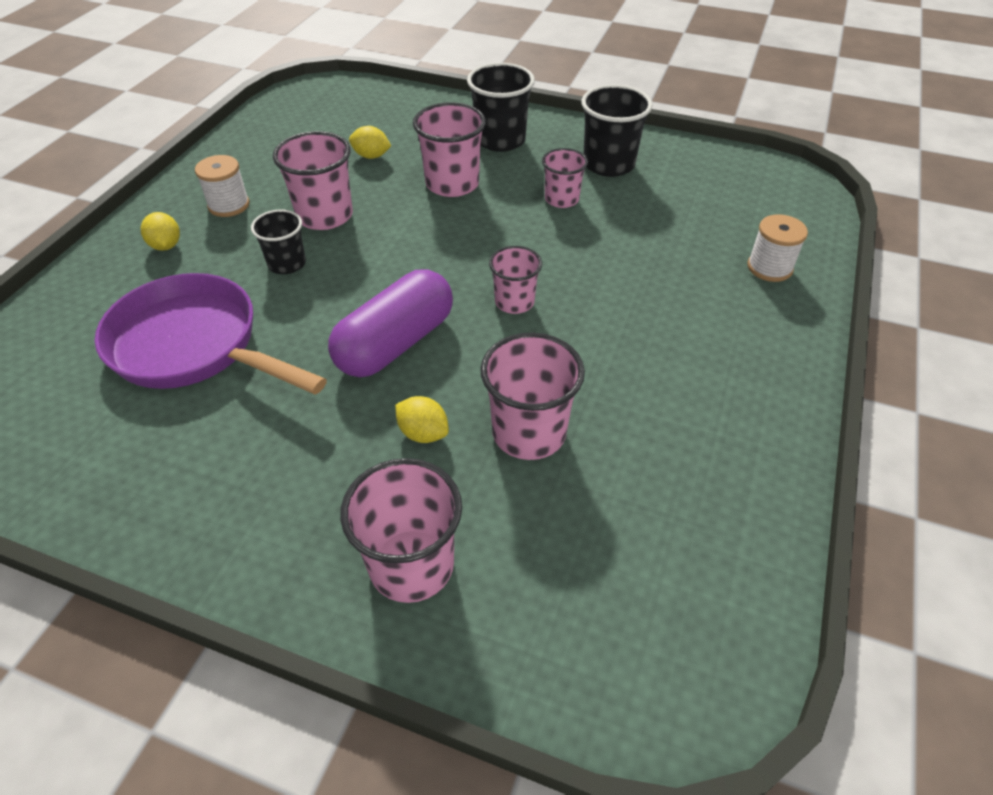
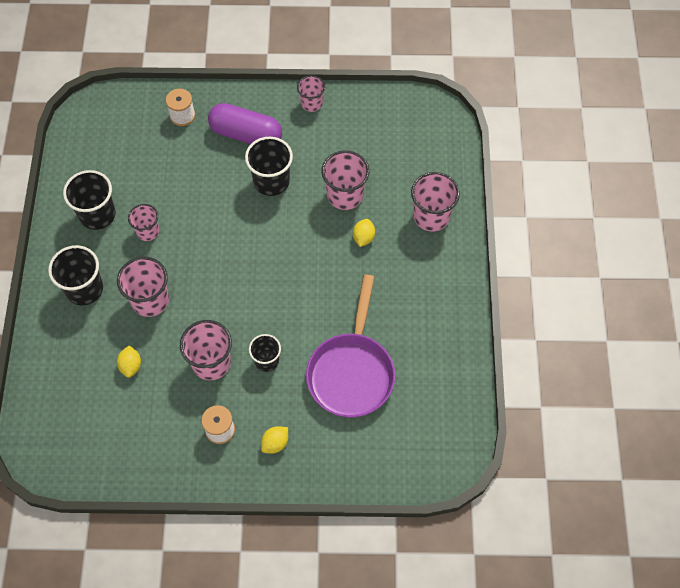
camera: 110 degrees left, 15 degrees up
(395, 343) = (310, 273): purple capsule -> purple capsule (246, 134)
(514, 302) = (256, 228): pink cup -> pink cup (311, 103)
(599, 340) = (271, 181): none -> black cup

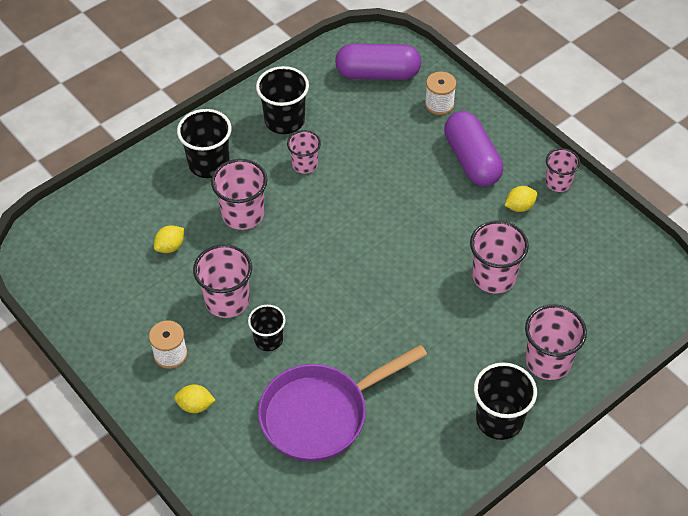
camera: 50 degrees right, 10 degrees down
(118, 129) = (378, 74): none -> purple capsule
(271, 181) = (446, 212): black cup -> black cup (499, 419)
(363, 238) = (466, 323): yellow lemon -> yellow lemon (519, 206)

